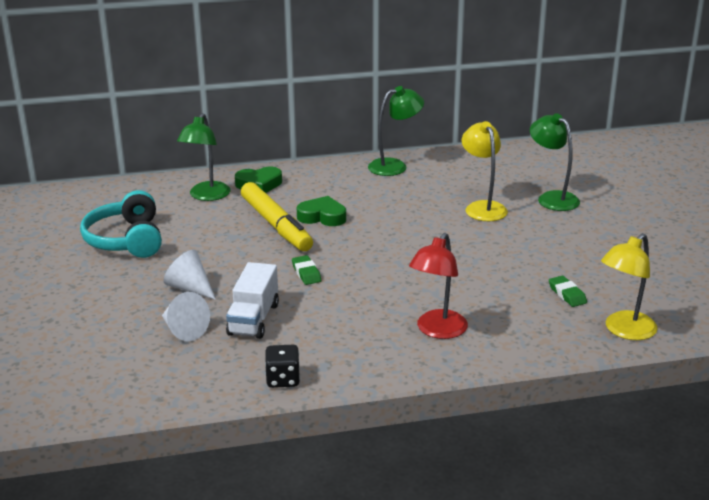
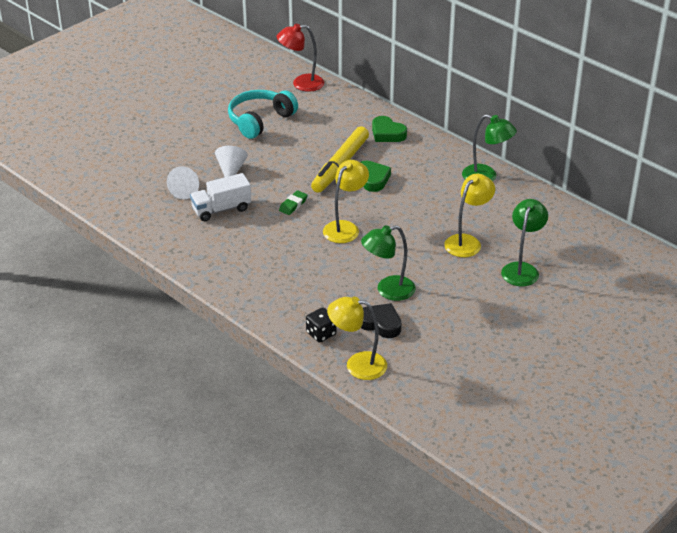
camera: 55 degrees right, 10 degrees up
(206, 196) = (347, 121): green lamp -> green lamp (388, 290)
(283, 379) = (171, 248): black dice -> black dice (321, 334)
(384, 258) = (345, 228): none -> yellow lamp
(437, 331) = (278, 284): red lamp -> red lamp (301, 83)
(567, 294) = (380, 324): green eraser -> black heart

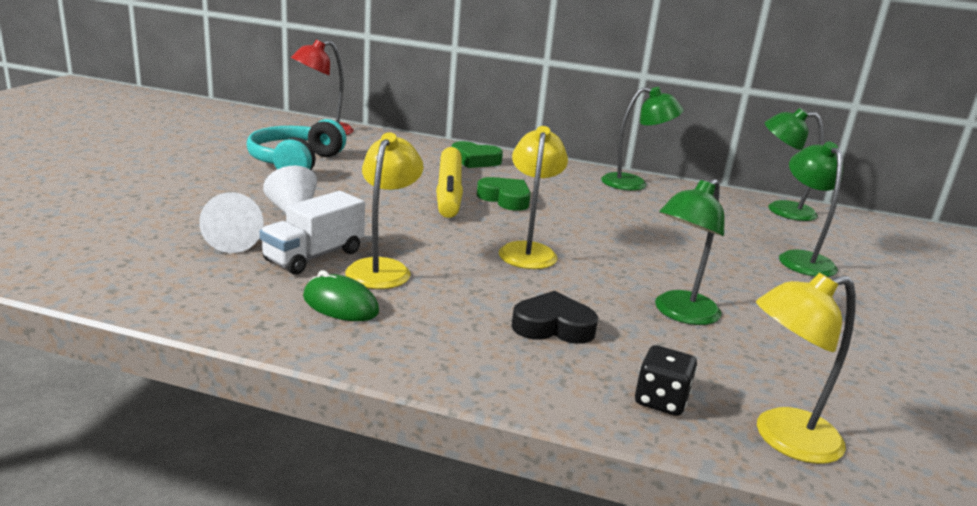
camera: 30 degrees left, 15 degrees down
(214, 246) = (340, 304): none -> green mouse
(293, 205) = (425, 236): green eraser -> none
(380, 324) = (730, 361): black heart -> black heart (553, 326)
(467, 242) = (700, 242): yellow lamp -> yellow lamp (383, 268)
(573, 223) = (780, 209): none -> green lamp

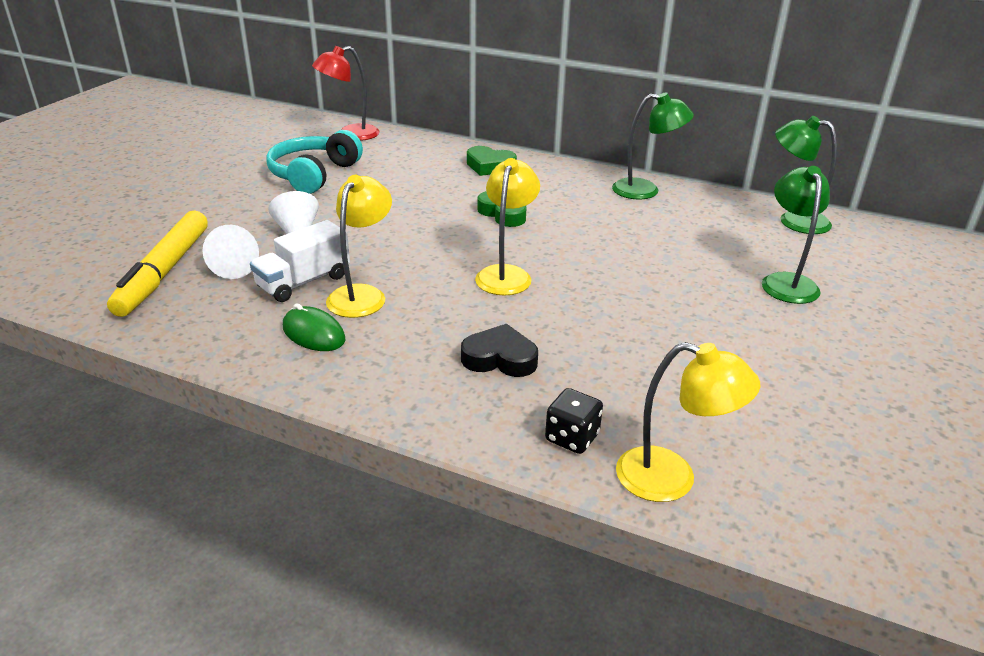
camera: 10 degrees right, 10 degrees up
(449, 192) = (451, 205): yellow marker -> yellow marker (164, 272)
(680, 314) = (629, 345): green lamp -> none
(783, 438) = (672, 479): yellow lamp -> yellow lamp turned 150 degrees counterclockwise

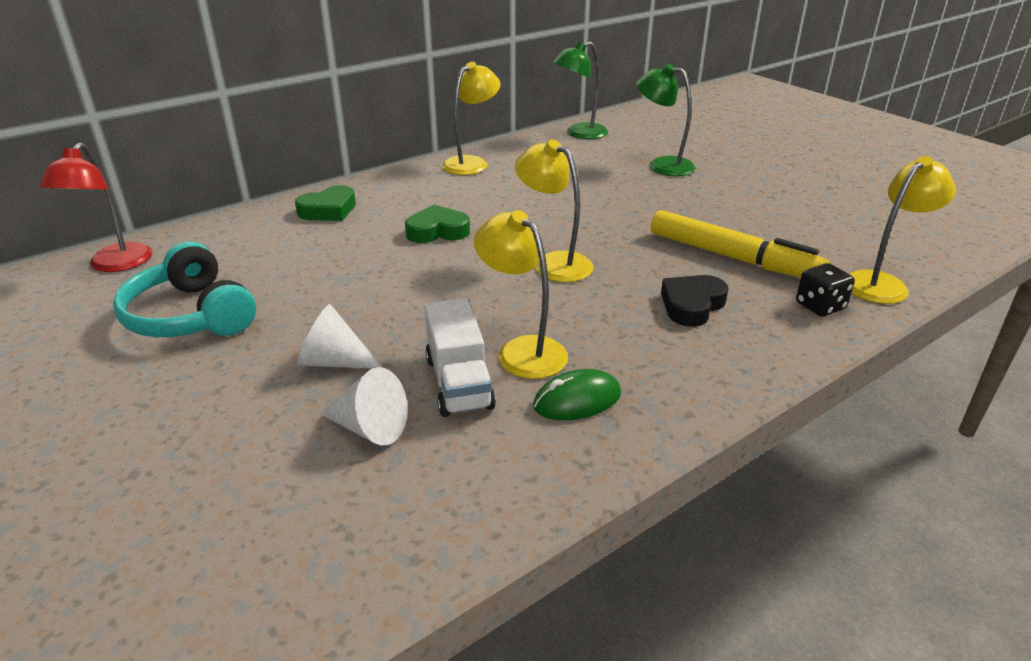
camera: 60 degrees left, 0 degrees up
(164, 272) = (318, 498): yellow marker -> yellow marker (733, 257)
(645, 190) = (471, 163): green lamp -> yellow lamp

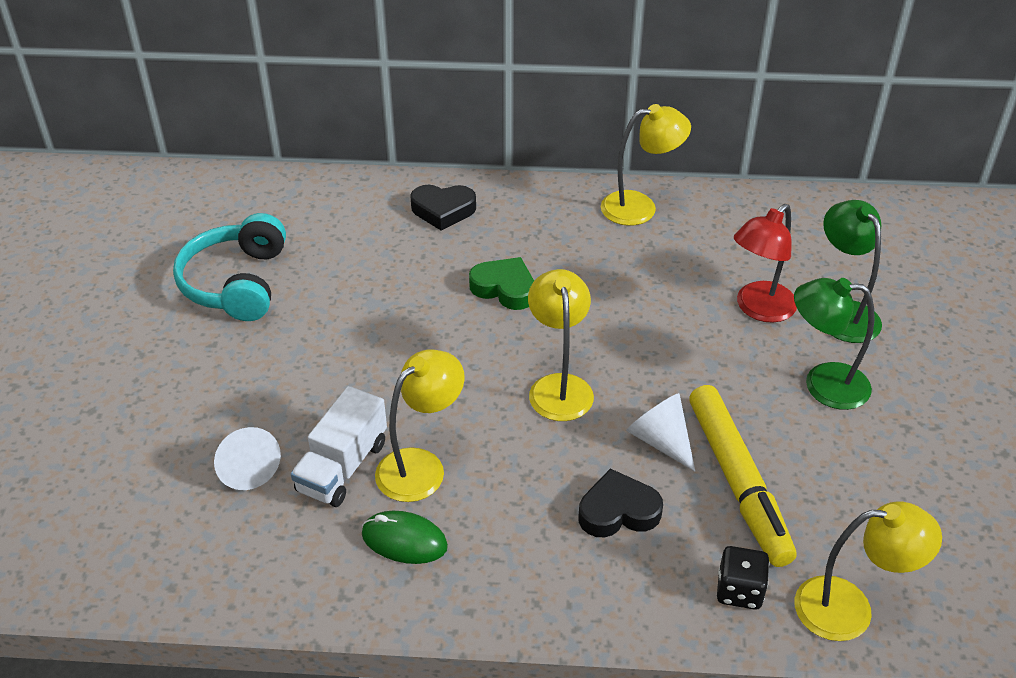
camera: 40 degrees right, 10 degrees up
(115, 265) = (235, 195): red lamp -> red lamp (758, 309)
(328, 210) = (443, 210): green heart -> black heart
(334, 361) = (283, 390): white cone -> white cone (660, 441)
(522, 350) = (421, 466): yellow lamp -> yellow lamp turned 45 degrees clockwise
(579, 133) = (812, 214): green lamp -> green lamp (823, 384)

